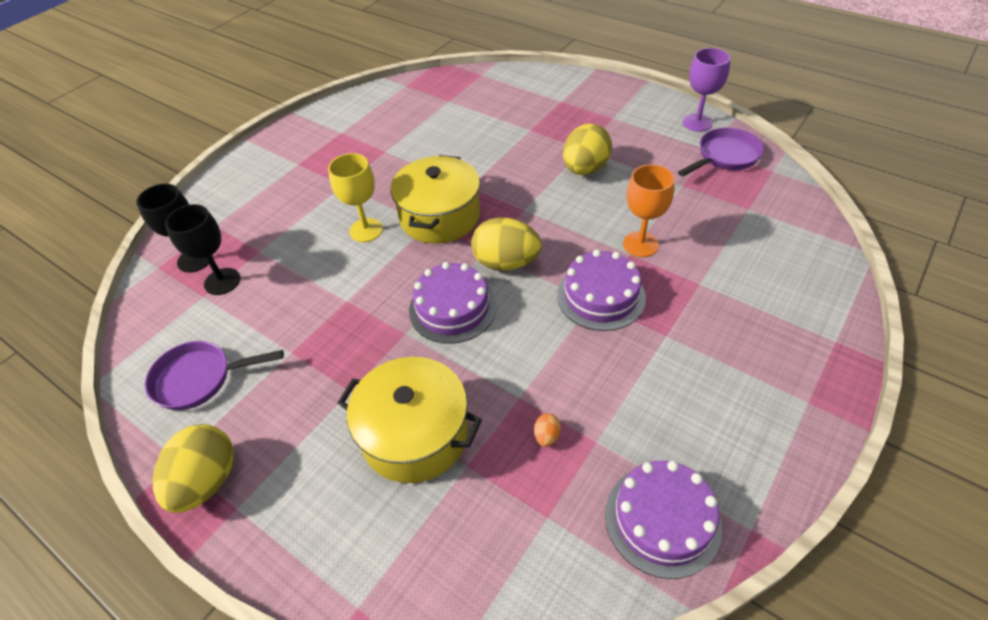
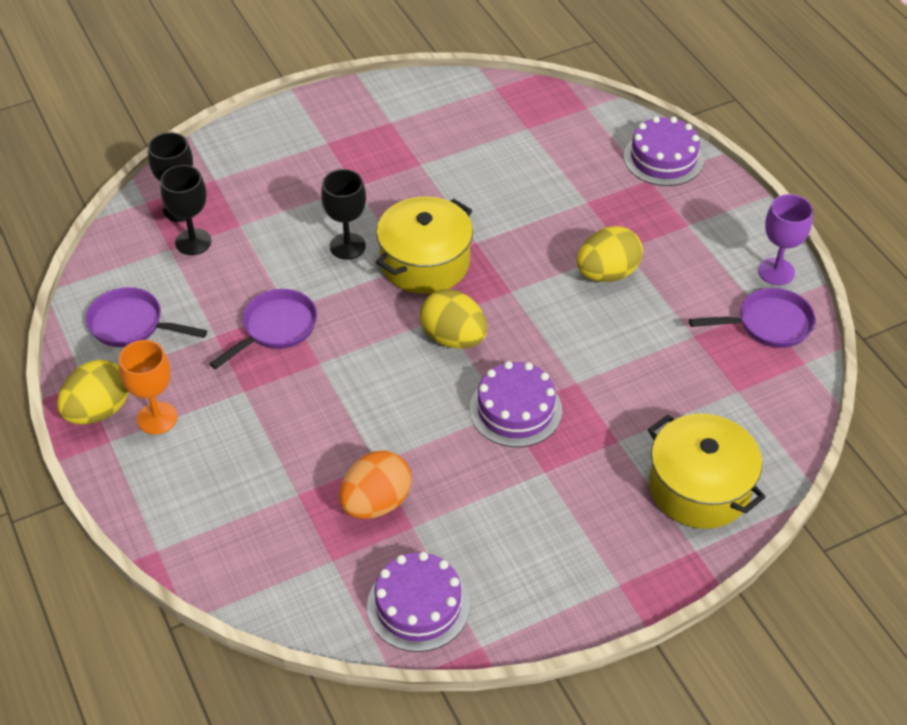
camera: 25 degrees right, 0 degrees up
(345, 321) = (275, 328): none -> purple pan
(366, 230) = (347, 246): yellow goblet -> black goblet
(415, 434) = (273, 451): yellow pot -> yellow pot (699, 488)
(452, 308) = (375, 359): purple cake -> purple cake (663, 158)
(546, 436) = (376, 503): orange egg -> orange egg, size x2.45
(640, 244) = (595, 378): orange goblet -> orange goblet (157, 418)

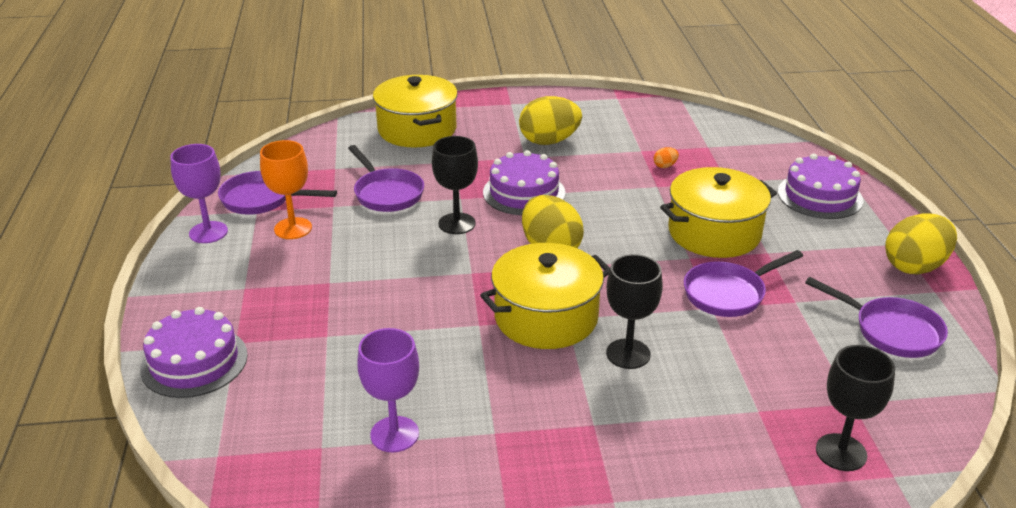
camera: 160 degrees left, 15 degrees down
(157, 418) = (854, 250): orange goblet -> orange goblet (293, 228)
(193, 242) = (822, 404): black goblet -> black goblet (457, 223)
(300, 404) = (714, 233): none -> yellow pot
(376, 503) = (665, 166): orange egg -> orange egg, size x0.41
(418, 605) = (652, 118): purple cake -> purple cake (820, 196)
(486, 146) = (394, 434): none -> purple goblet
(607, 273) = (365, 265): yellow egg -> yellow egg (549, 141)
(655, 368) = (386, 193): none -> purple pan

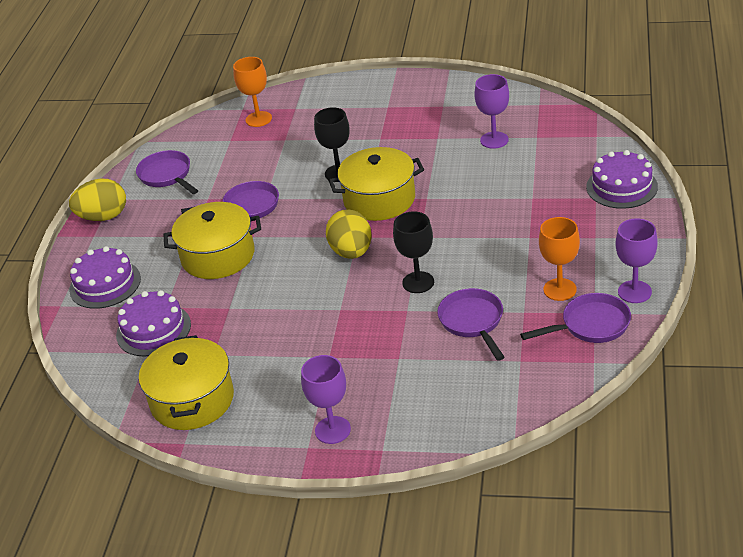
camera: 160 degrees left, 5 degrees up
(262, 199) = (590, 325): purple pan -> purple pan turned 45 degrees counterclockwise
(417, 129) = (426, 411): yellow pot -> yellow pot (192, 400)
(495, 113) = (332, 430): none -> purple goblet
(524, 192) = (348, 311): purple cake -> purple cake (153, 330)
(549, 141) = (295, 377): yellow egg -> none
(665, 166) = (205, 331): orange egg -> none
(841, 452) = (258, 119): black goblet -> orange goblet

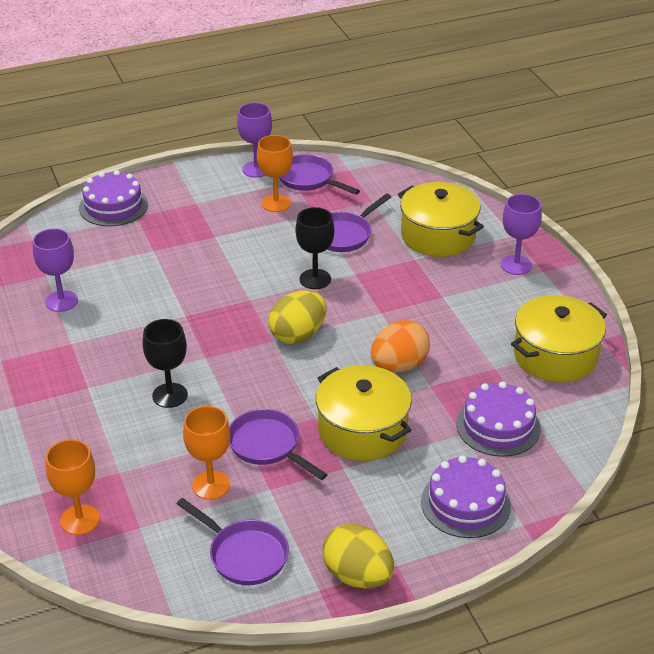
camera: 125 degrees left, 0 degrees up
(167, 176) = (244, 554): purple pan -> purple pan turned 75 degrees counterclockwise
(236, 174) = (211, 485): none -> orange goblet
(266, 298) = (399, 366): none -> orange egg
(379, 199) = (203, 347): yellow pot -> yellow pot (438, 236)

